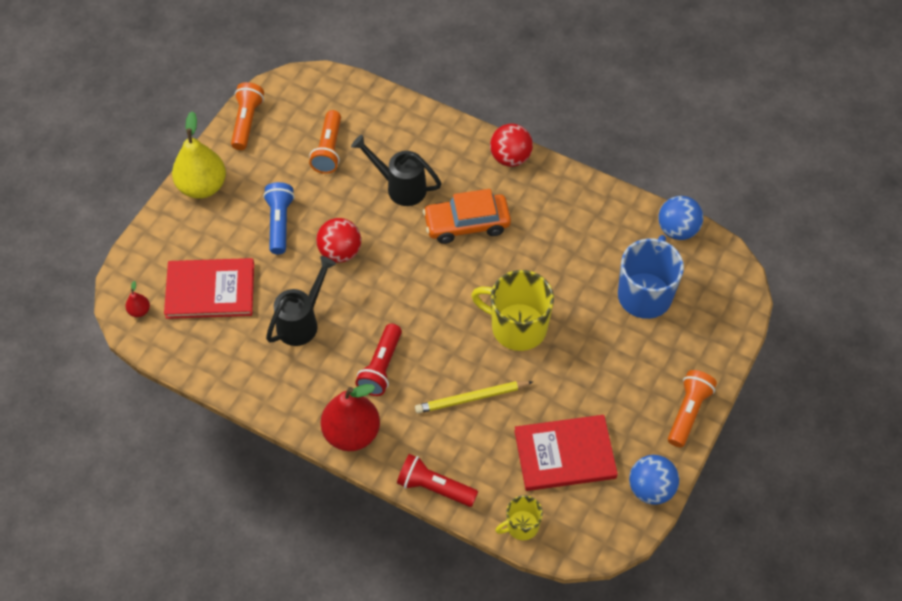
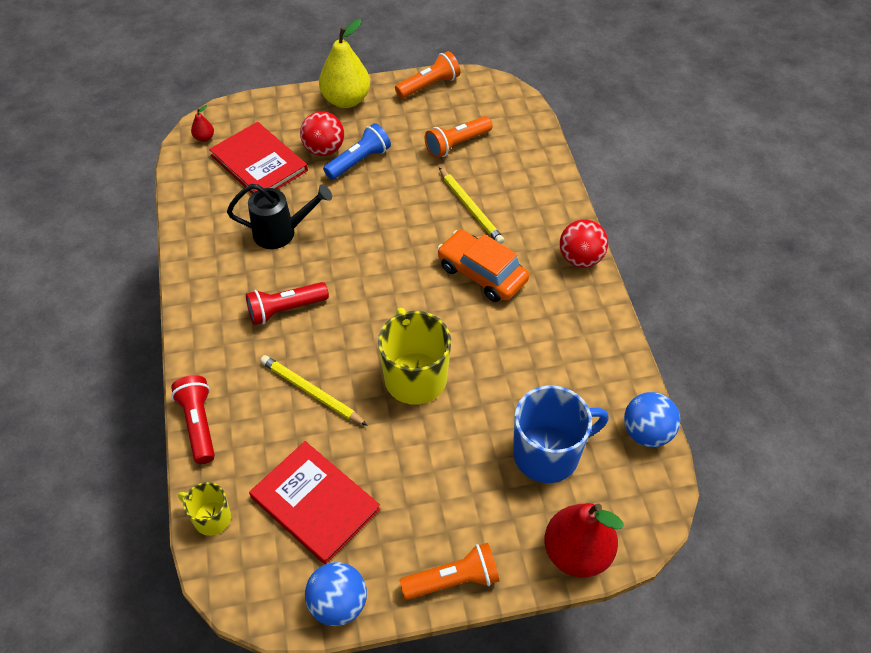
camera: 50 degrees right, 5 degrees down
(340, 252) = (369, 213): red ball -> red ball (324, 149)
(351, 433) = (205, 332): red pear -> red pear (577, 553)
(400, 187) = (470, 208): black watering can -> yellow pencil

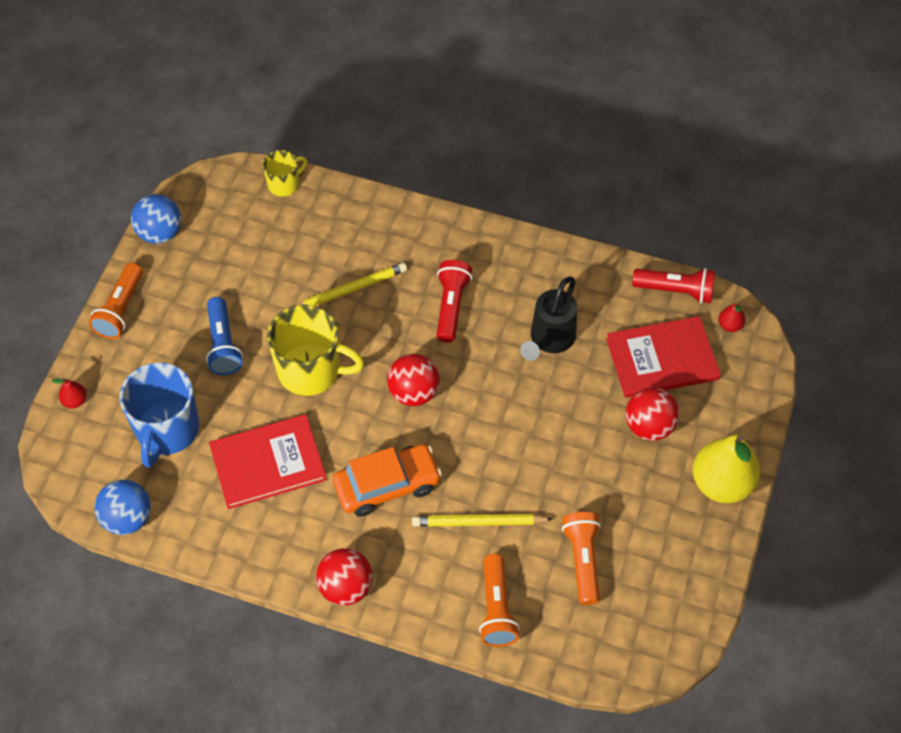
camera: 120 degrees right, 5 degrees up
(198, 424) = (373, 204): red flashlight -> red flashlight (676, 291)
(315, 503) = (247, 251): red book -> red book (268, 463)
(359, 161) = (612, 451): blue flashlight -> blue flashlight (223, 345)
(388, 295) = (414, 393): none -> red ball
(429, 85) = (701, 584): orange flashlight -> orange flashlight (496, 608)
(577, 553) = (75, 401): red pear -> red pear, size x0.43

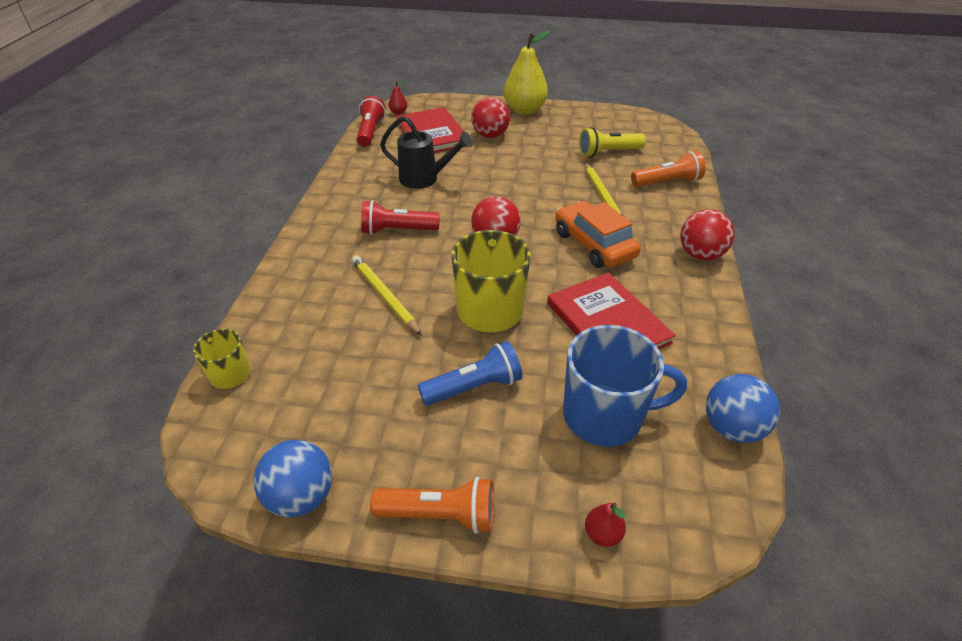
camera: 100 degrees left, 15 degrees down
(582, 560) = (608, 153): orange flashlight -> yellow flashlight

